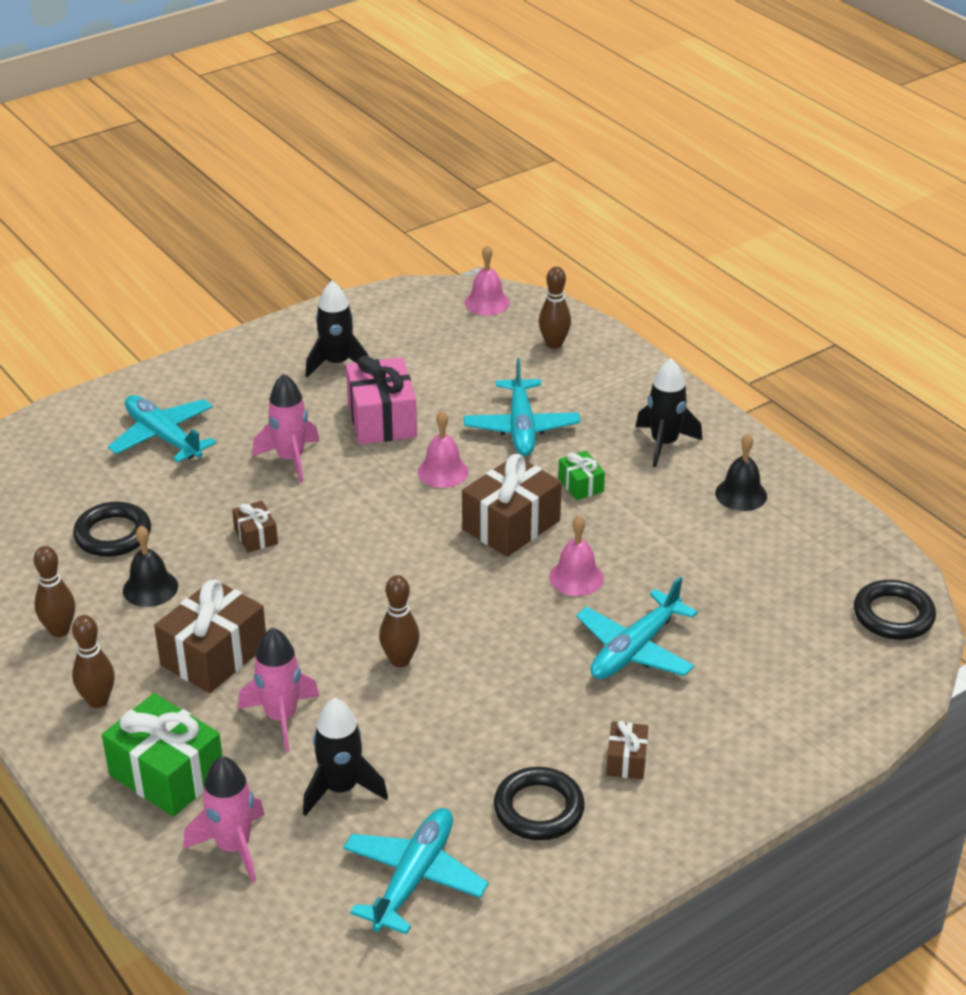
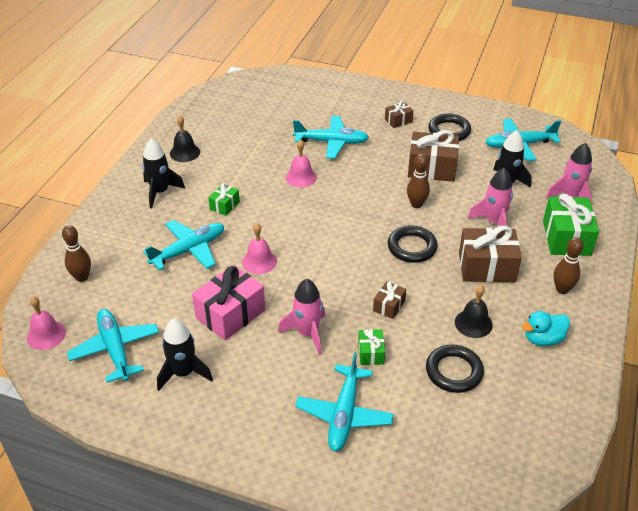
camera: 125 degrees left, 5 degrees up
(59, 630) = (543, 339): brown bowling pin -> turquoise duck
(210, 489) = (371, 353): none -> green gift
(418, 335) = (115, 349): none -> turquoise plane
(511, 525) = (282, 215): brown gift -> brown gift (431, 168)
(893, 615) = (237, 88): black ring -> black ring (412, 247)

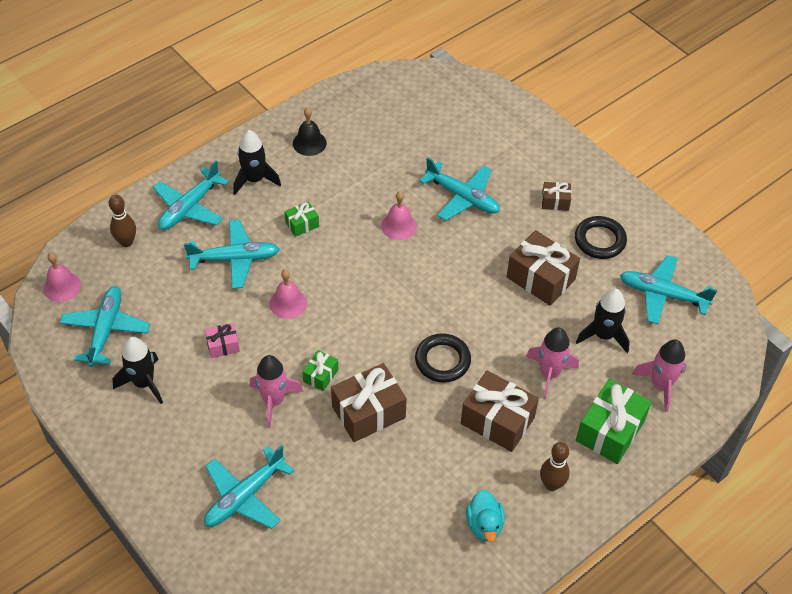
camera: 30 degrees right, 10 degrees up
(119, 231) = (189, 207): none -> turquoise plane
(230, 314) = (223, 345): pink gift -> pink gift, size x0.51
(371, 353) = (313, 451): green gift -> green gift (320, 375)
(389, 306) = (368, 412): brown gift -> brown gift, size x1.95
(416, 204) = (488, 314): brown bowling pin -> none
(454, 371) = (372, 510): black ring -> none
(473, 323) = (432, 472): black bell -> none
(543, 339) = (484, 525): turquoise duck -> turquoise duck turned 105 degrees counterclockwise

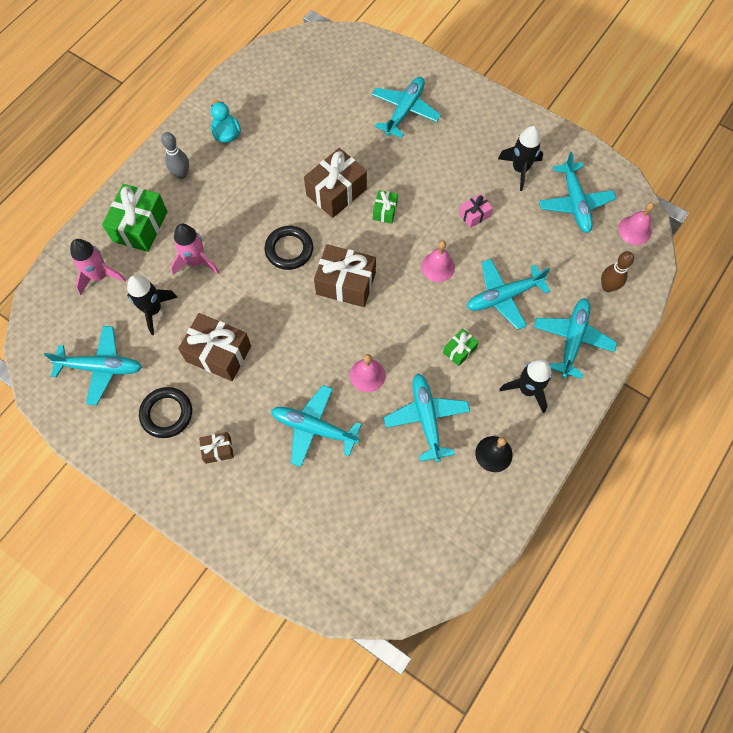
camera: 165 degrees right, 15 degrees up
(274, 401) = (413, 182): pink rocket -> none
(357, 180) = (426, 418): none -> turquoise plane
(497, 420) = (232, 211): brown gift -> brown gift (346, 283)
(551, 484) = (181, 174): brown bowling pin -> grey bowling pin

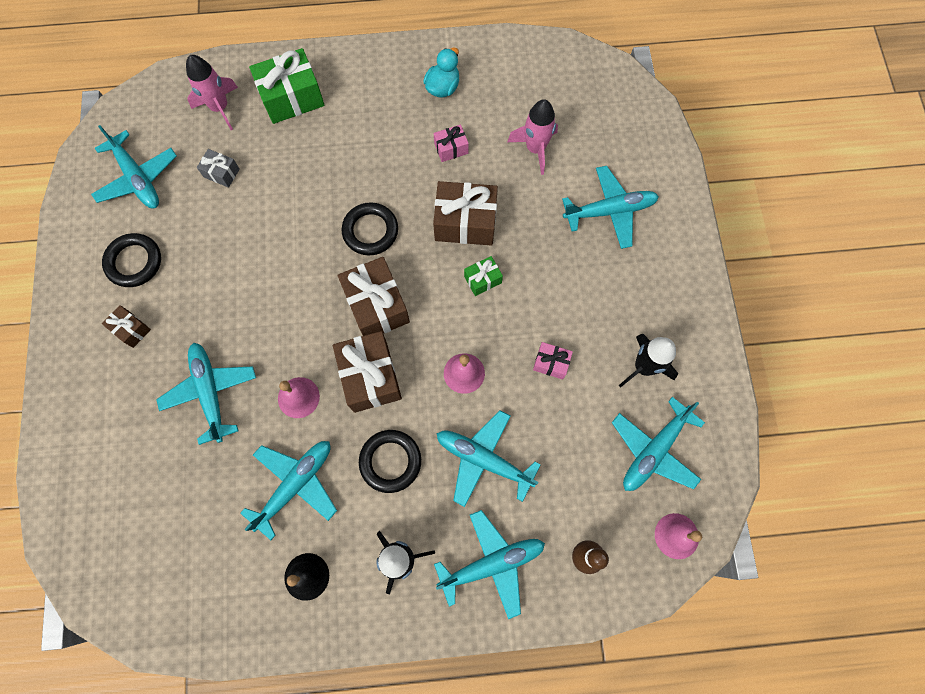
camera: 50 degrees right, 5 degrees up
(153, 310) = (221, 173): black rocket -> grey gift
(181, 174) = (370, 86): grey bowling pin -> none
(196, 262) = (295, 167): pink rocket -> pink rocket (535, 149)
(218, 353) = (221, 257): brown gift -> brown gift (370, 377)
(276, 162) = (451, 148): none -> pink gift
(459, 350) = (390, 461): green gift -> black ring

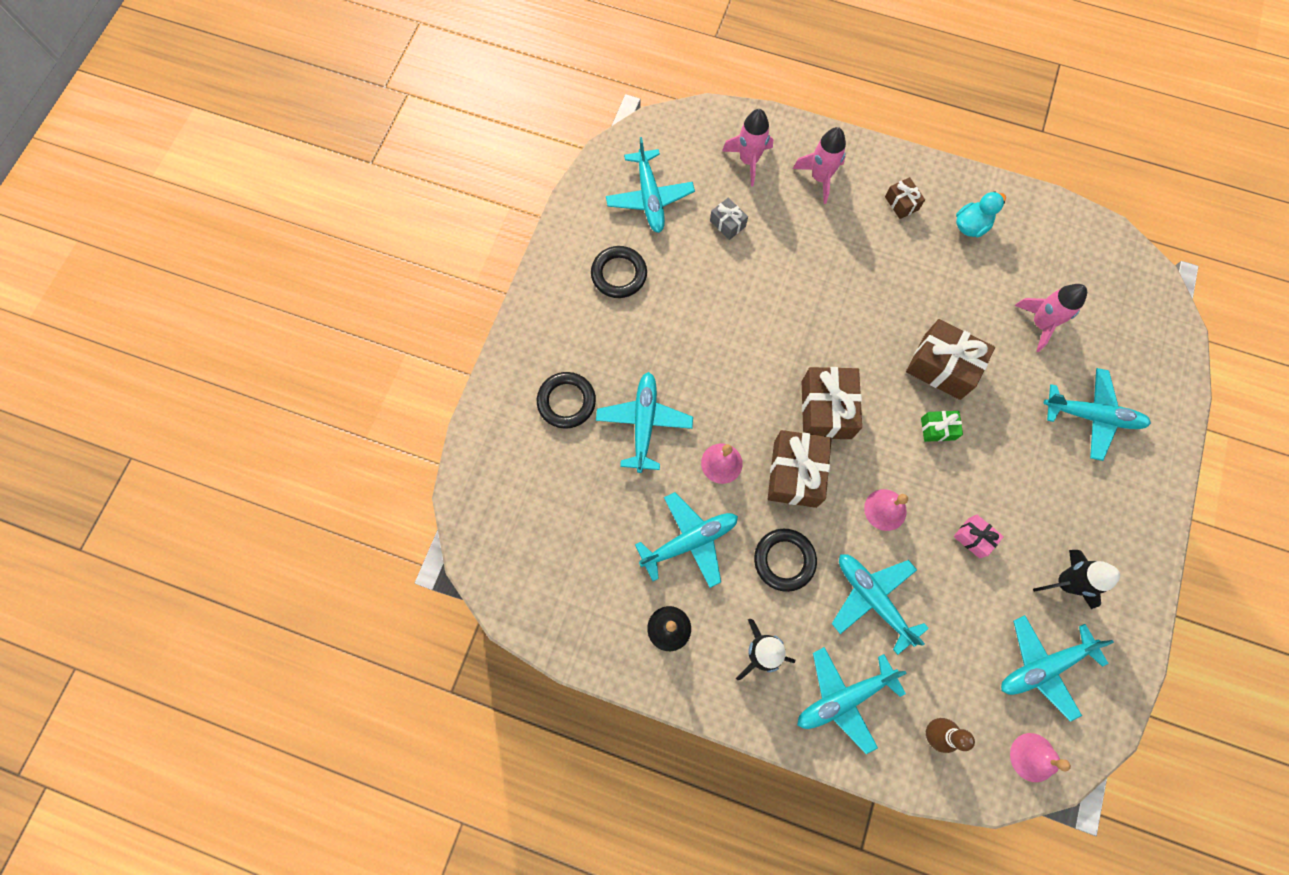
camera: 25 degrees right, 0 degrees up
(131, 329) = (594, 335): brown gift -> brown gift (901, 203)
(292, 98) = (820, 178): green gift -> pink rocket
(370, 231) = (847, 336): black ring -> black ring (566, 402)
(451, 148) = (956, 289): pink gift -> none
(492, 563) = (843, 698): turquoise plane -> turquoise plane turned 150 degrees clockwise

